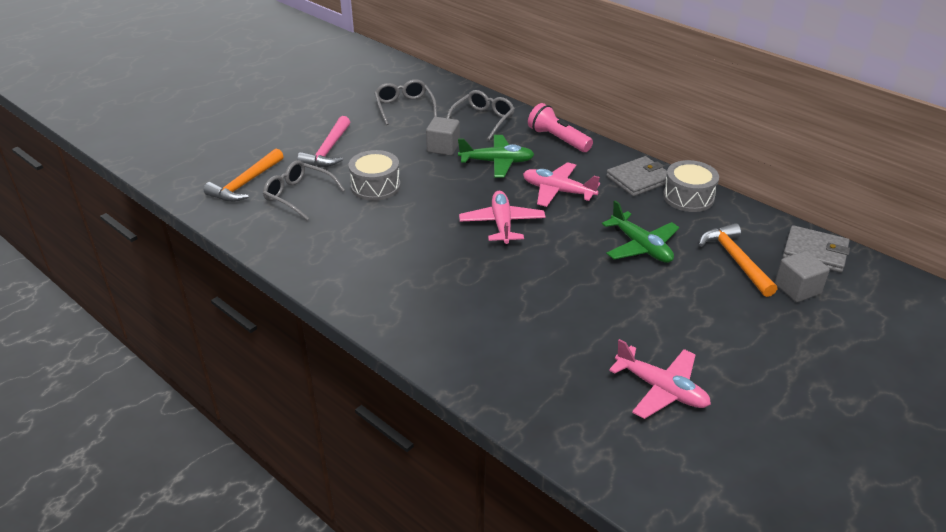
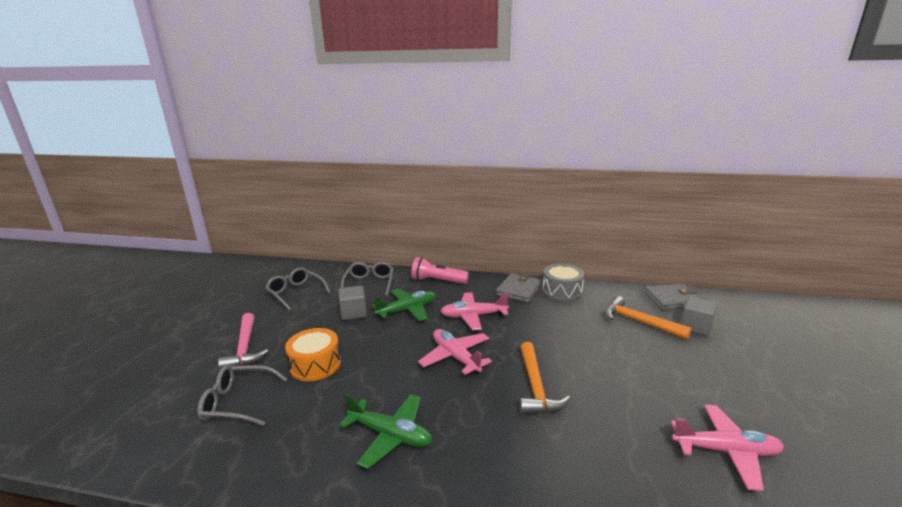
camera: 30 degrees left, 15 degrees down
(246, 183) = (165, 412): orange hammer -> orange hammer (535, 386)
(375, 186) = (315, 365): grey drum -> orange drum
(641, 246) = (572, 335): green plane -> green plane (390, 435)

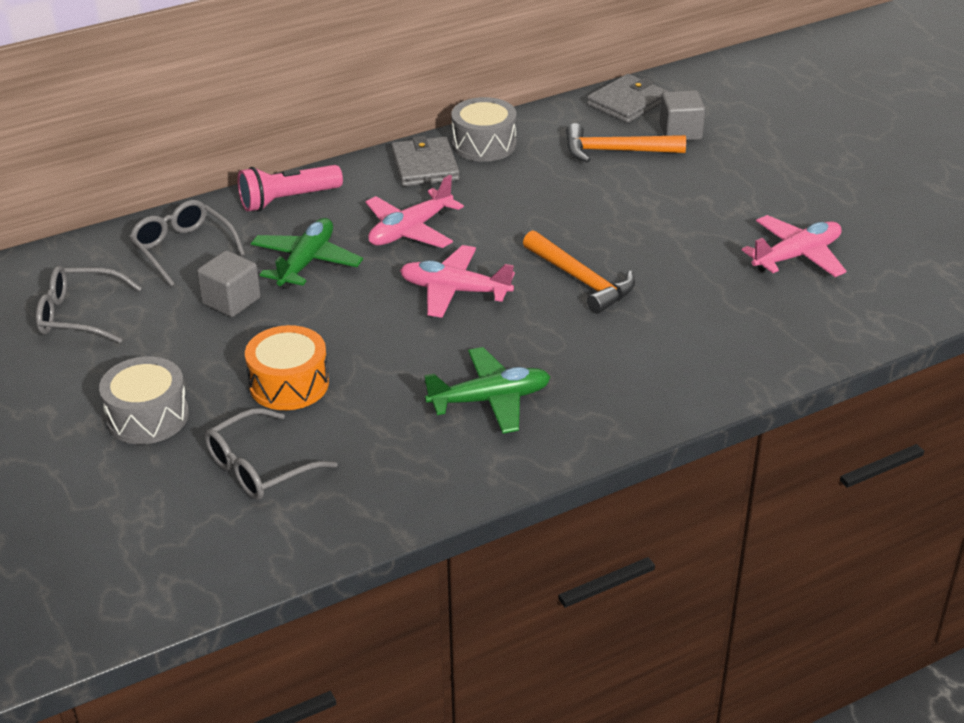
camera: 40 degrees left, 15 degrees up
(245, 348) = (147, 417): pink hammer -> grey drum

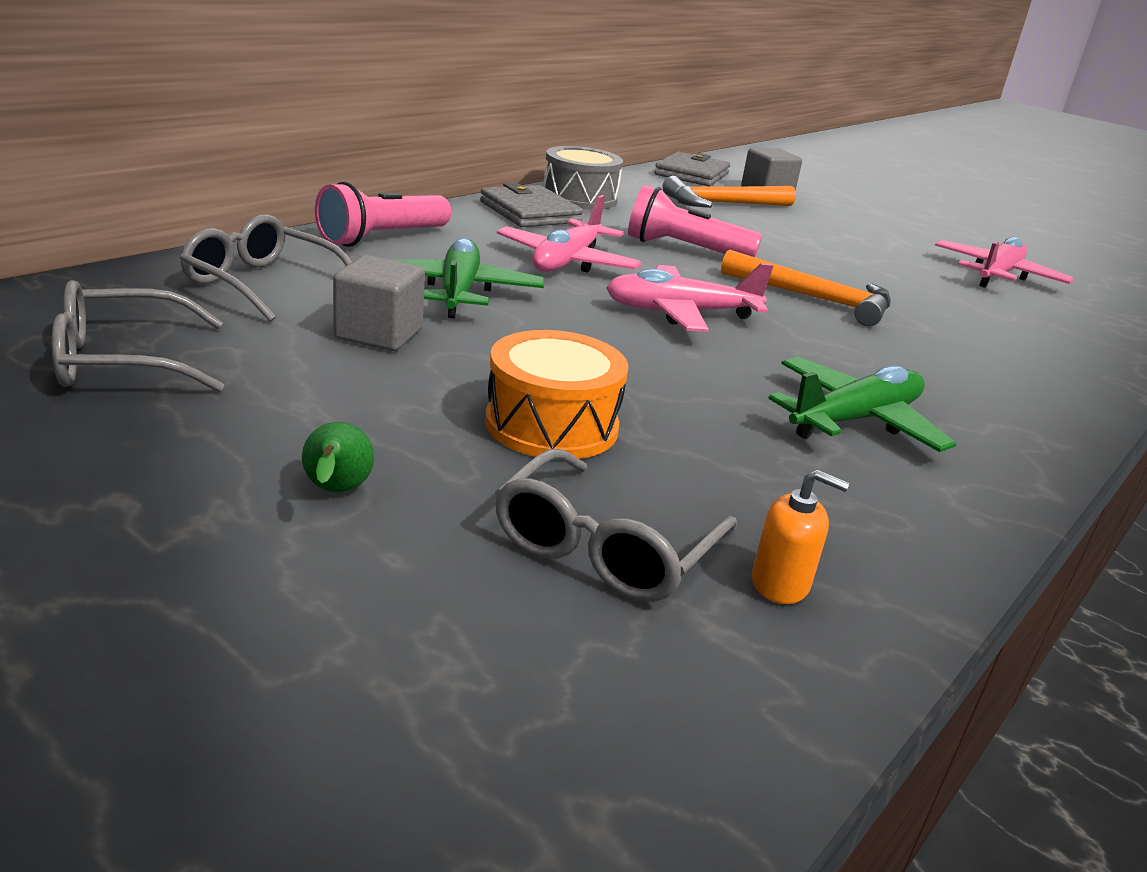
camera: 25 degrees left, 10 degrees down
(147, 417) = (336, 491): grey drum -> green pear
(334, 500) = (780, 583): none -> orange soap dispenser
(522, 216) = (684, 249): none -> pink flashlight

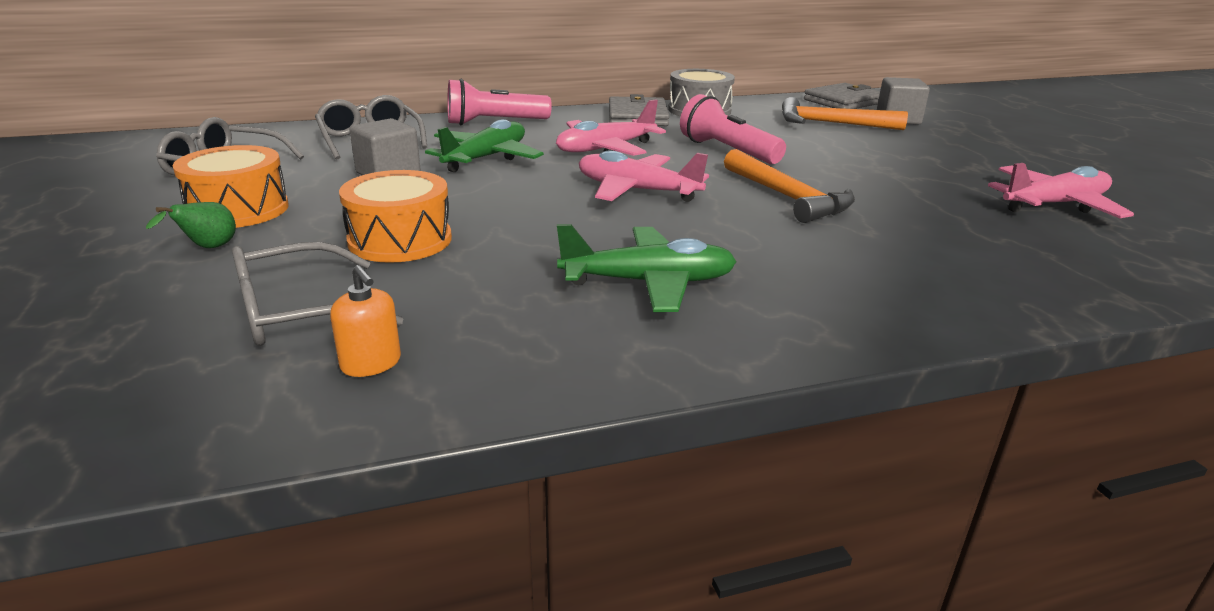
camera: 35 degrees right, 0 degrees up
(270, 424) = (238, 210): none -> orange drum

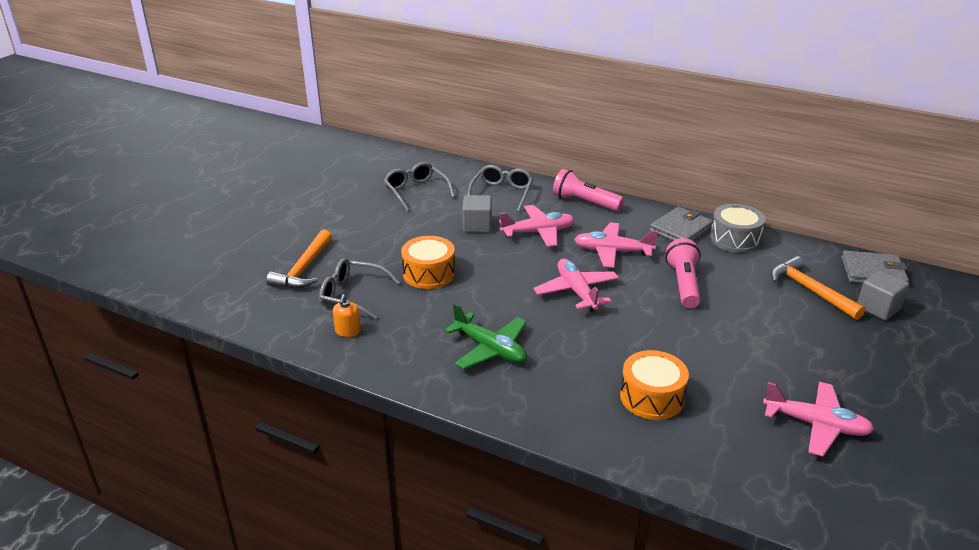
camera: 45 degrees right, 5 degrees up
(208, 248) = (360, 245): green pear -> none
(238, 210) = (392, 225): orange drum -> orange drum (652, 397)
(486, 158) = (538, 232): green plane -> pink plane
(787, 197) = (650, 335): orange hammer -> orange hammer (304, 269)

